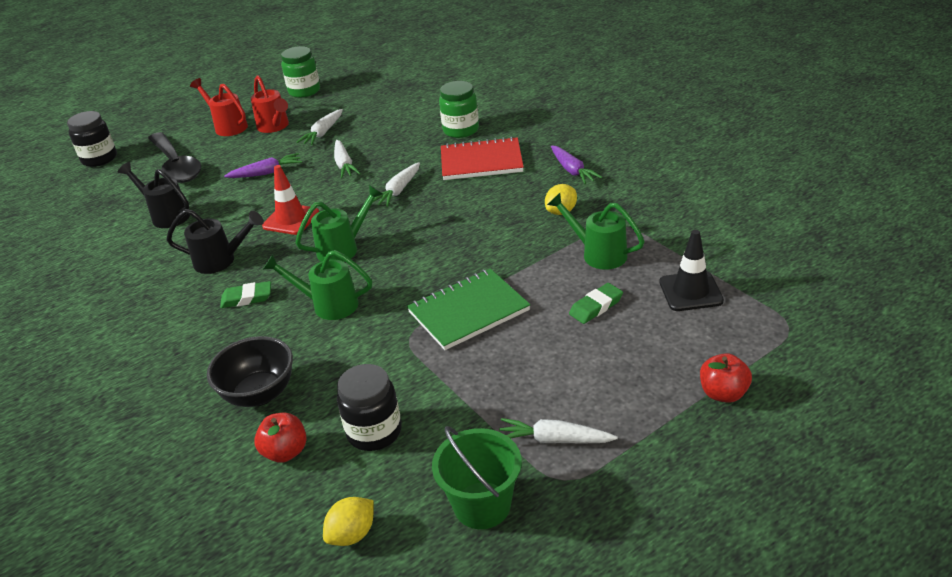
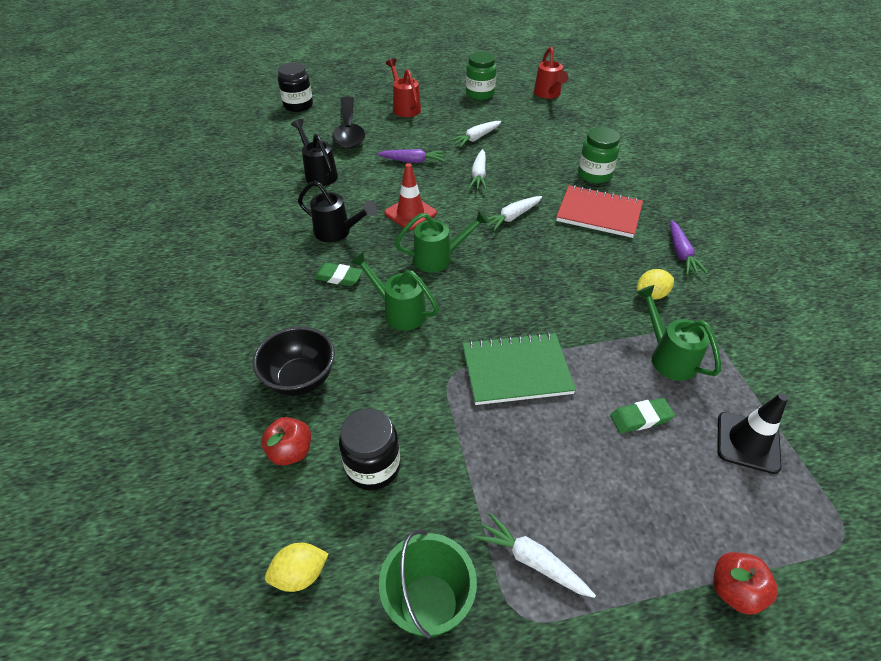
camera: 20 degrees right, 10 degrees up
(274, 127) = (440, 120): red watering can -> red watering can (548, 94)

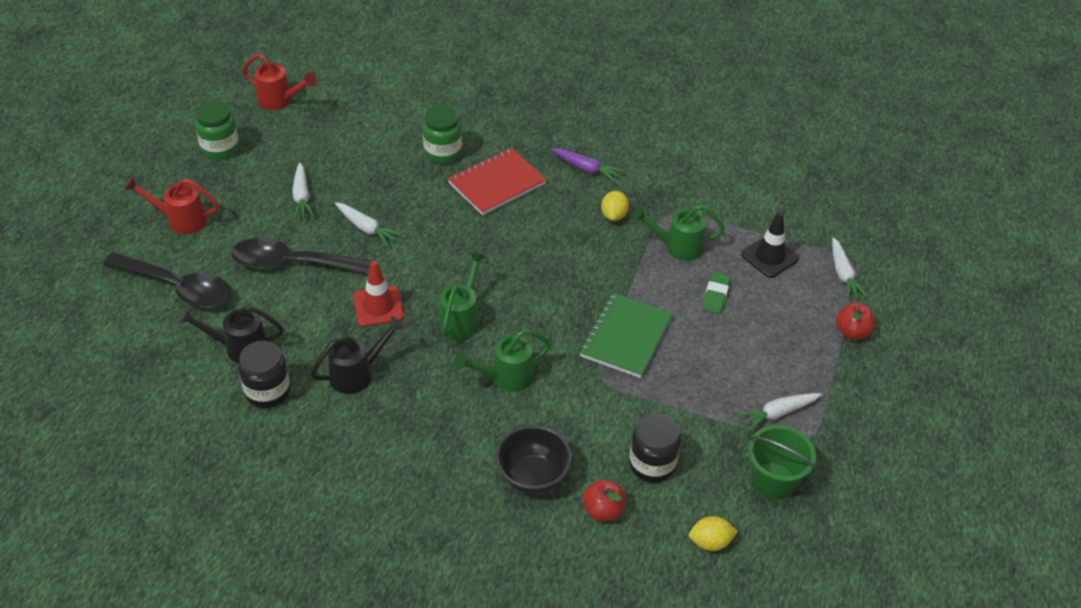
camera: 60 degrees left, 0 degrees up
(298, 105) = (68, 309): black jar -> black jar (267, 392)
(300, 574) = (710, 542): yellow lemon -> yellow lemon turned 75 degrees clockwise
(339, 277) = (425, 400): green eraser -> none
(413, 161) = (293, 263): purple carrot -> black spoon
(512, 217) = (450, 240): white carrot -> white carrot (843, 274)

